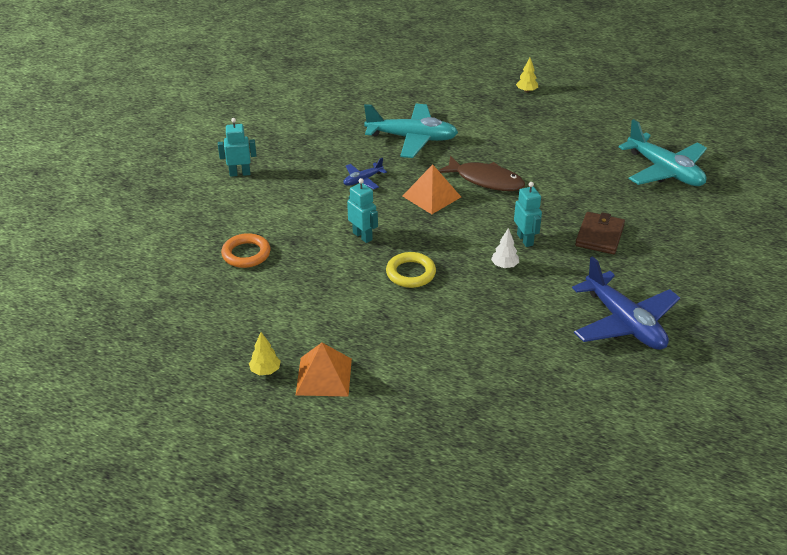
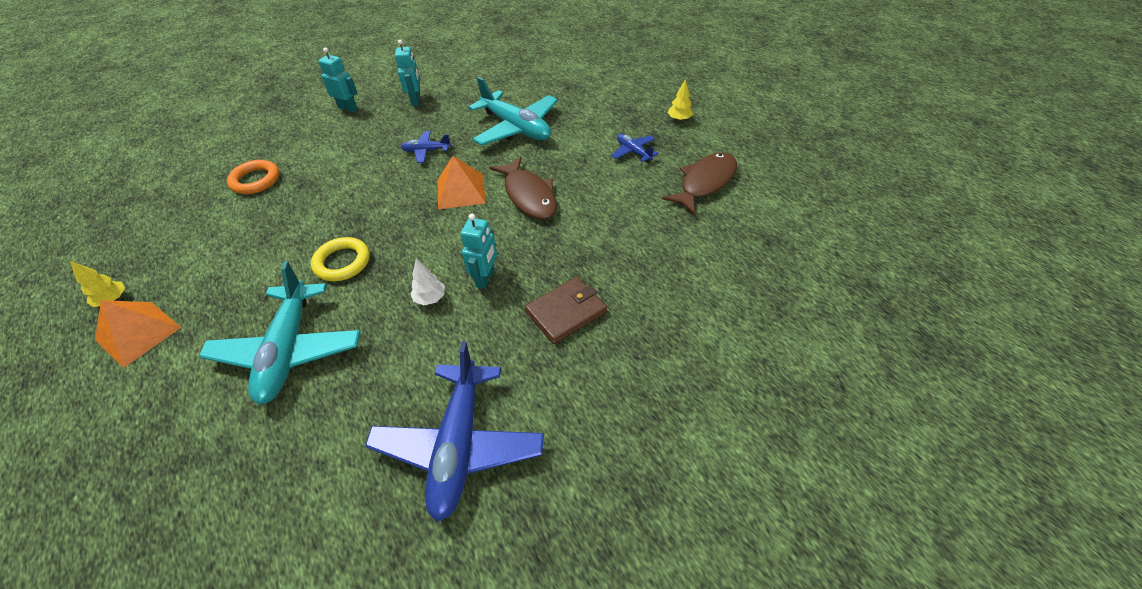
camera: 35 degrees right, 10 degrees up
(362, 236) = (356, 205): turquoise robot -> turquoise robot (416, 100)
(522, 125) = (633, 152): none -> blue plane
(593, 128) = (705, 183): none -> brown fish
(664, 171) = (732, 266): turquoise plane -> turquoise plane (288, 350)

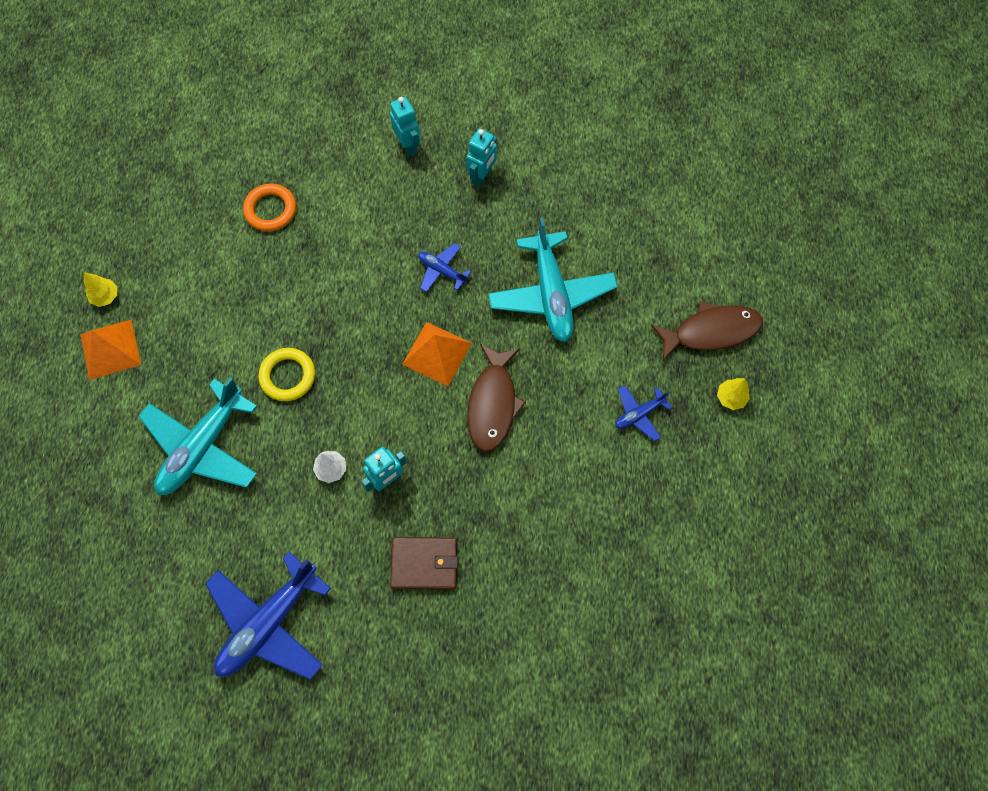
camera: 35 degrees right, 20 degrees up
(633, 152) = (639, 414): blue plane -> blue plane turned 120 degrees counterclockwise
(705, 183) = (671, 507): brown fish -> brown fish (711, 331)

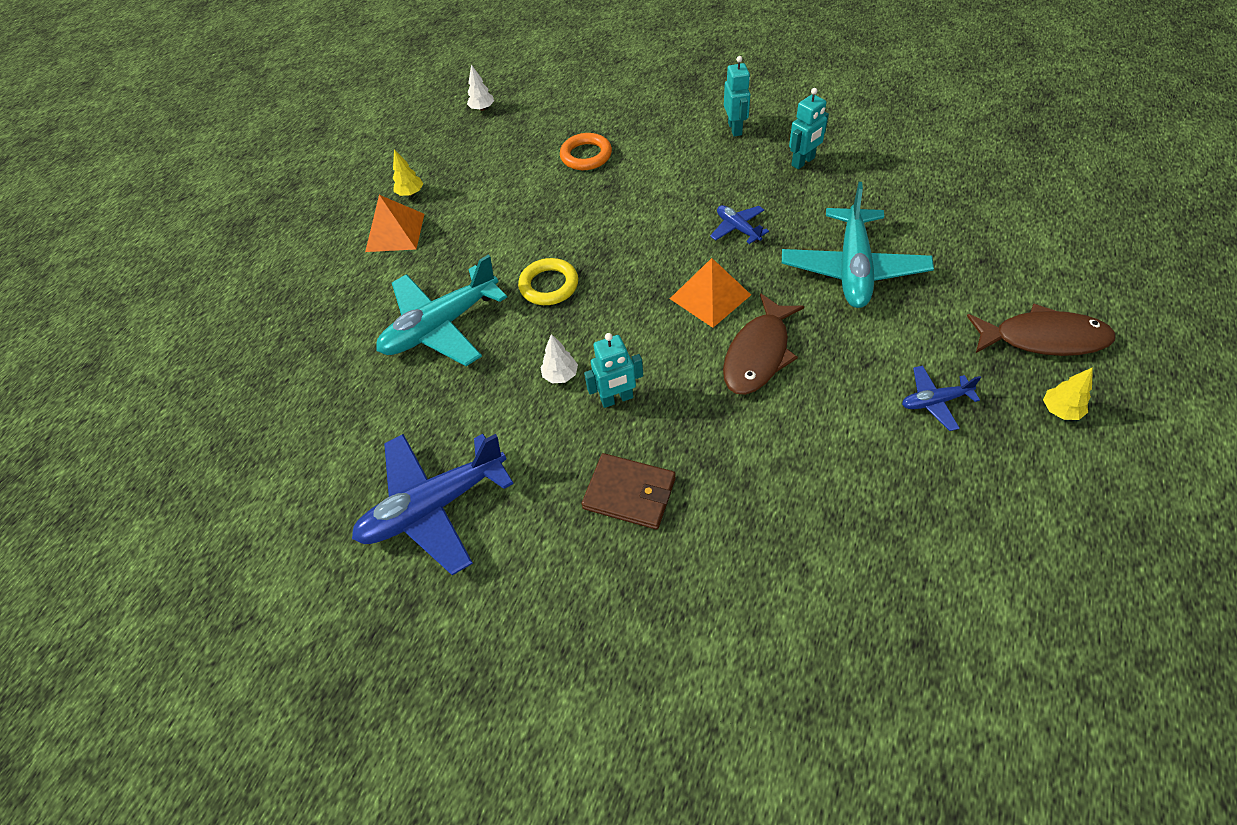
camera: 25 degrees right, 15 degrees down
(137, 166) = (482, 109): none -> white tree

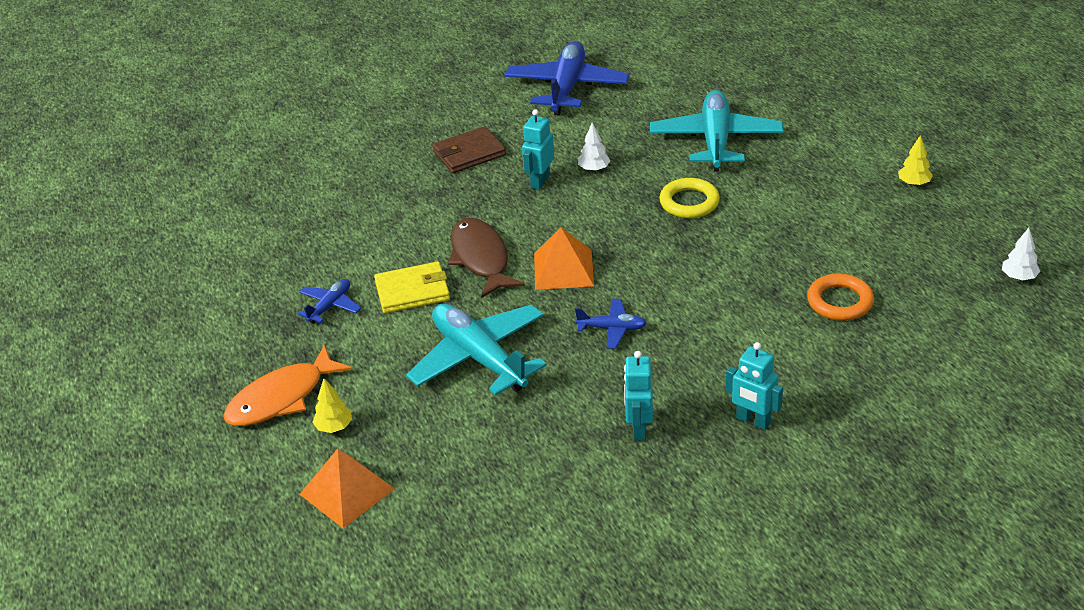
camera: 130 degrees right, 15 degrees down
(395, 232) = (864, 157): orange pyramid -> orange pyramid (347, 491)
(847, 363) = (412, 291): none -> yellow wallet
(1043, 338) = (282, 398): brown fish -> orange fish
(1060, 410) = (238, 354): yellow tree -> yellow tree (334, 427)

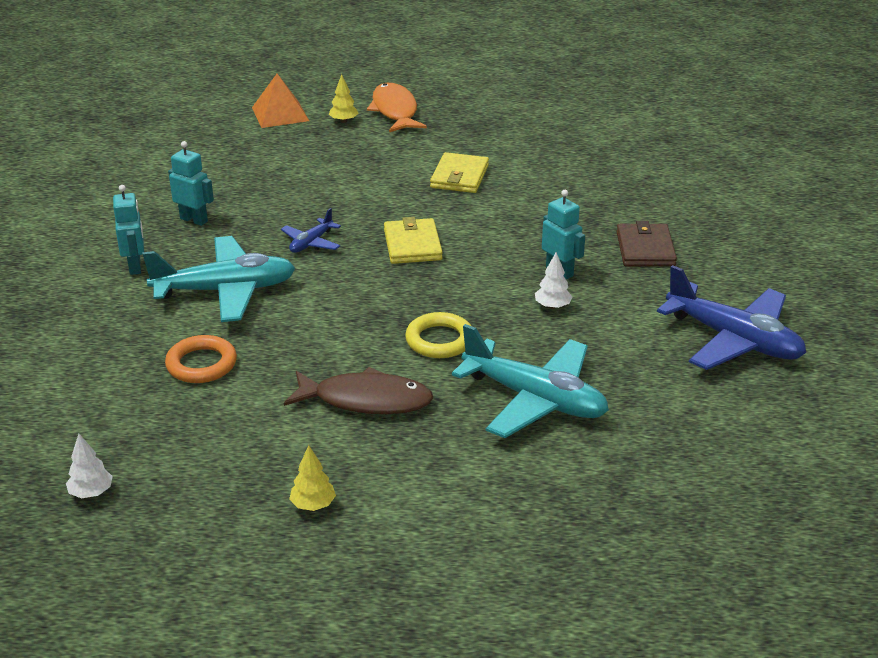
camera: 115 degrees right, 5 degrees down
(330, 306) = (478, 143): blue plane -> none
(479, 358) = (347, 183): turquoise plane -> turquoise plane (225, 291)
(481, 258) = (470, 213): brown fish -> brown fish (366, 400)
(563, 269) = (412, 245): orange pyramid -> yellow wallet
(753, 421) = (135, 266): turquoise robot -> turquoise robot turned 105 degrees clockwise

